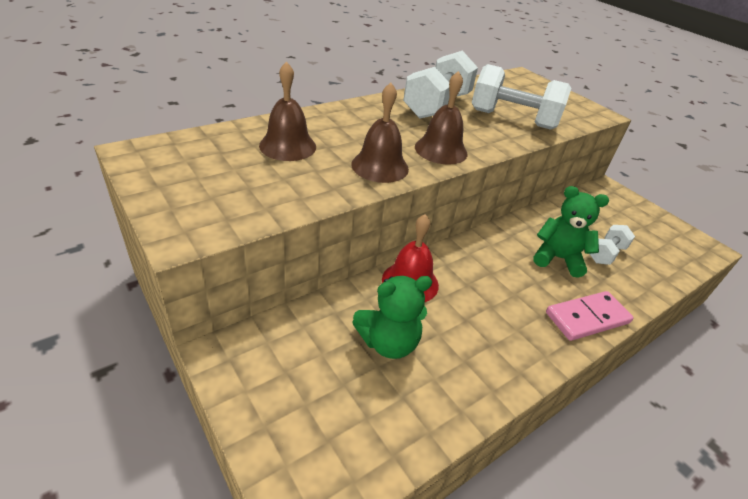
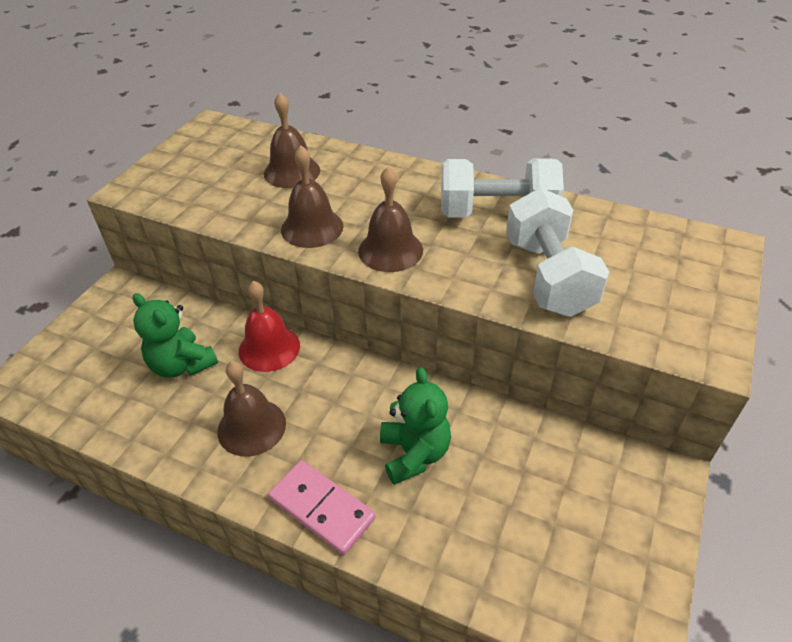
camera: 65 degrees right, 5 degrees up
(492, 324) = (251, 427): none -> brown bell
(605, 254) = (473, 504): white dumbbell -> none

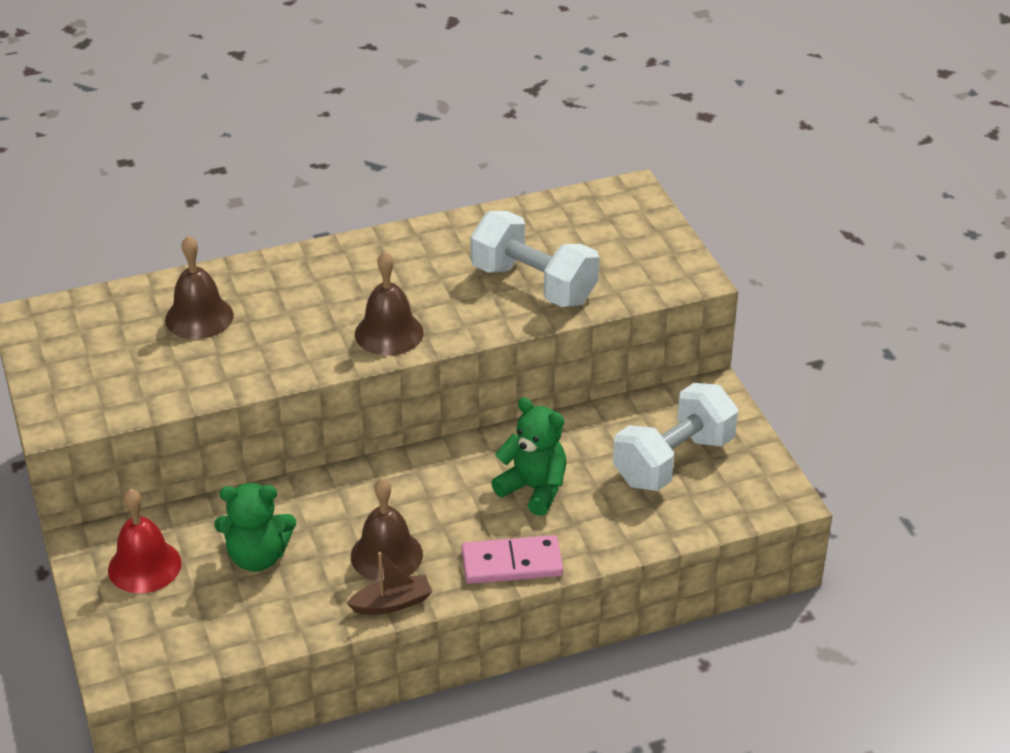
camera: 45 degrees left, 5 degrees down
(205, 470) = (392, 603): none -> brown boat
(269, 348) = (317, 496): red bell -> red bell (144, 566)
(312, 228) = (295, 353): brown bell -> none
(496, 213) = (435, 256): white dumbbell -> white dumbbell (673, 461)

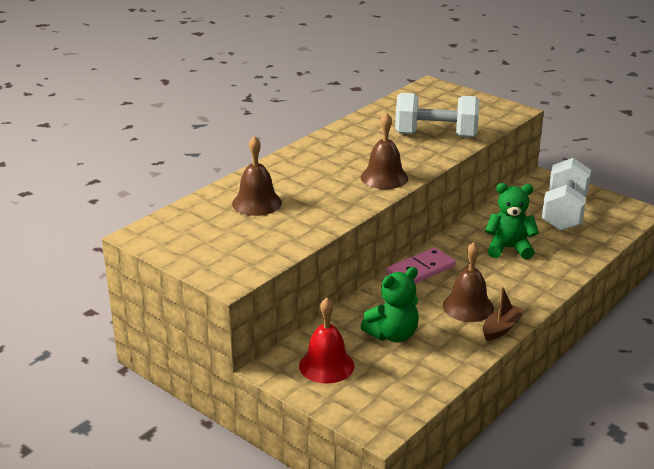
camera: 30 degrees left, 10 degrees down
(512, 563) = (542, 286): pink domino -> pink domino (421, 270)

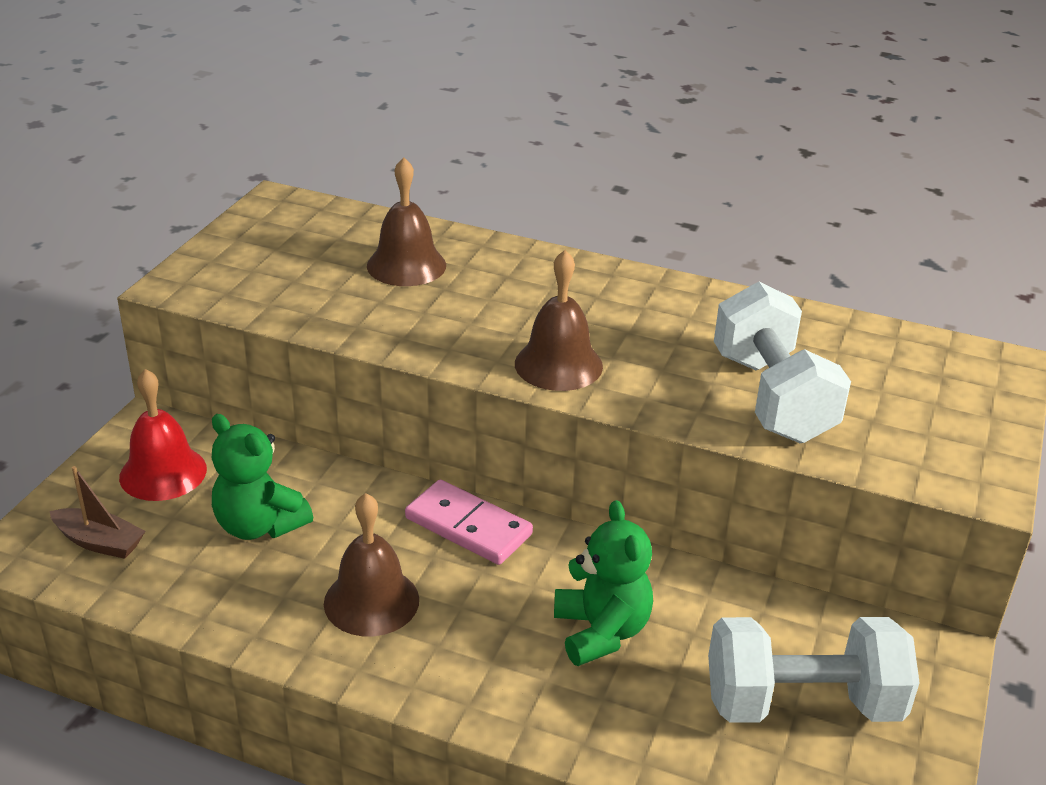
camera: 70 degrees right, 5 degrees up
(501, 328) = (314, 653): brown boat -> brown boat (99, 542)

